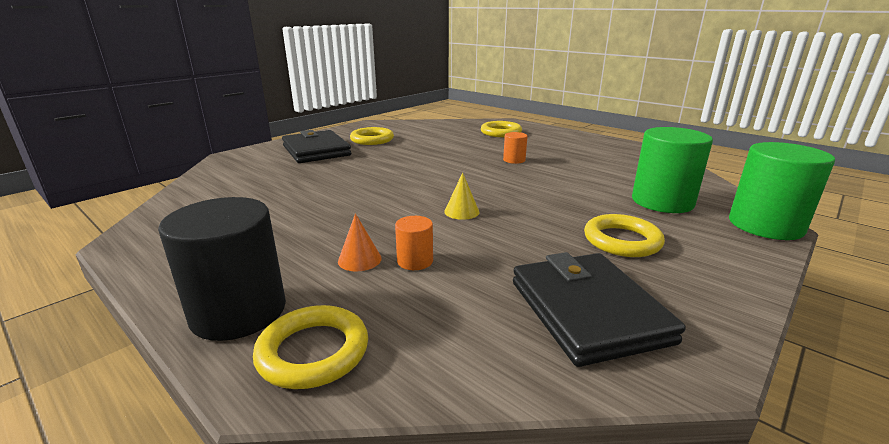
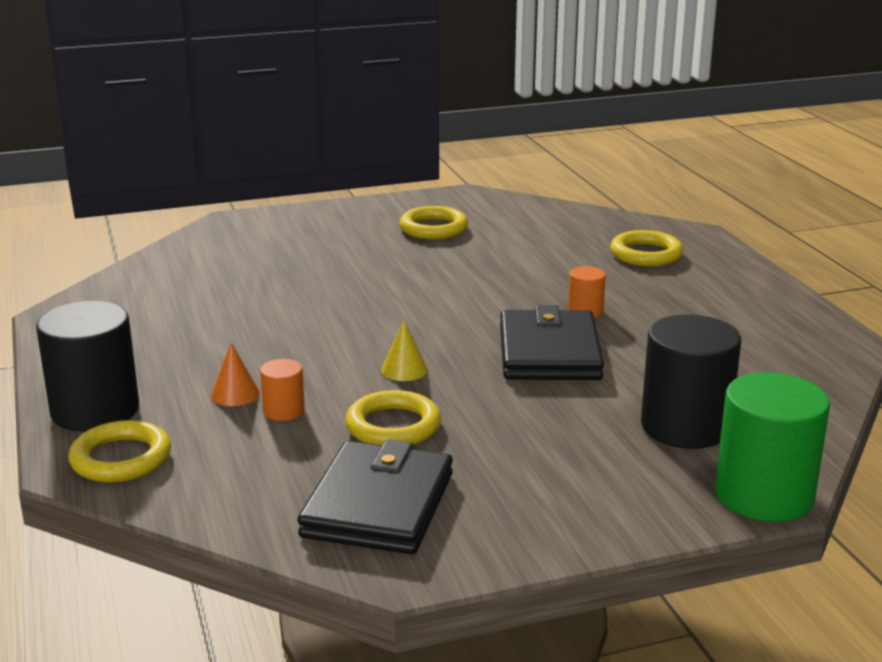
camera: 30 degrees right, 0 degrees up
(316, 151) = (339, 234): black wallet -> black wallet (549, 353)
(622, 241) = (535, 456): yellow ring -> yellow ring (393, 426)
(662, 201) = (685, 426): green cylinder -> black cylinder

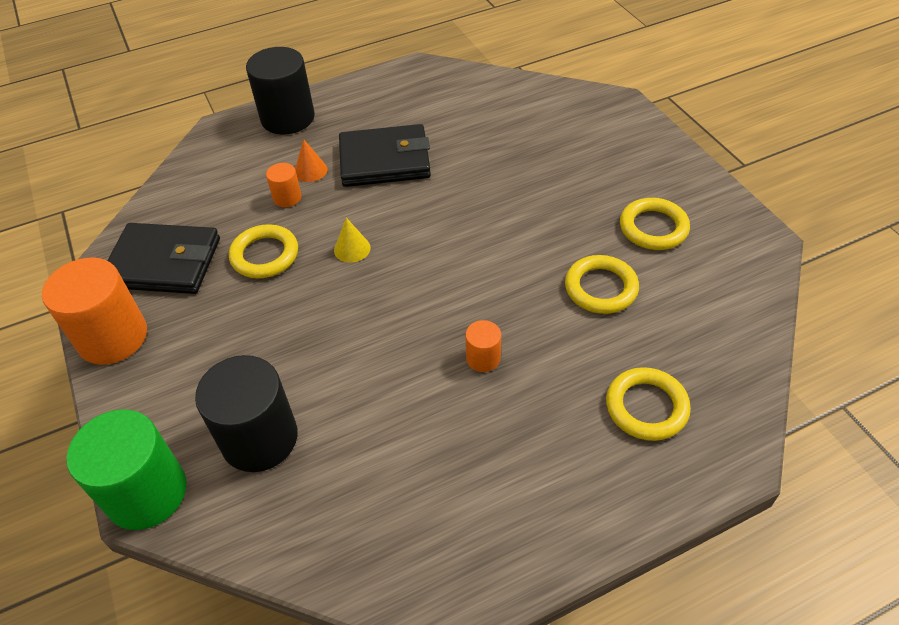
camera: 85 degrees right, 25 degrees up
(121, 459) = (229, 143): yellow ring -> yellow ring (601, 288)
(517, 540) = (112, 337): none -> orange cylinder
(549, 353) = (391, 336): black wallet -> black wallet (384, 160)

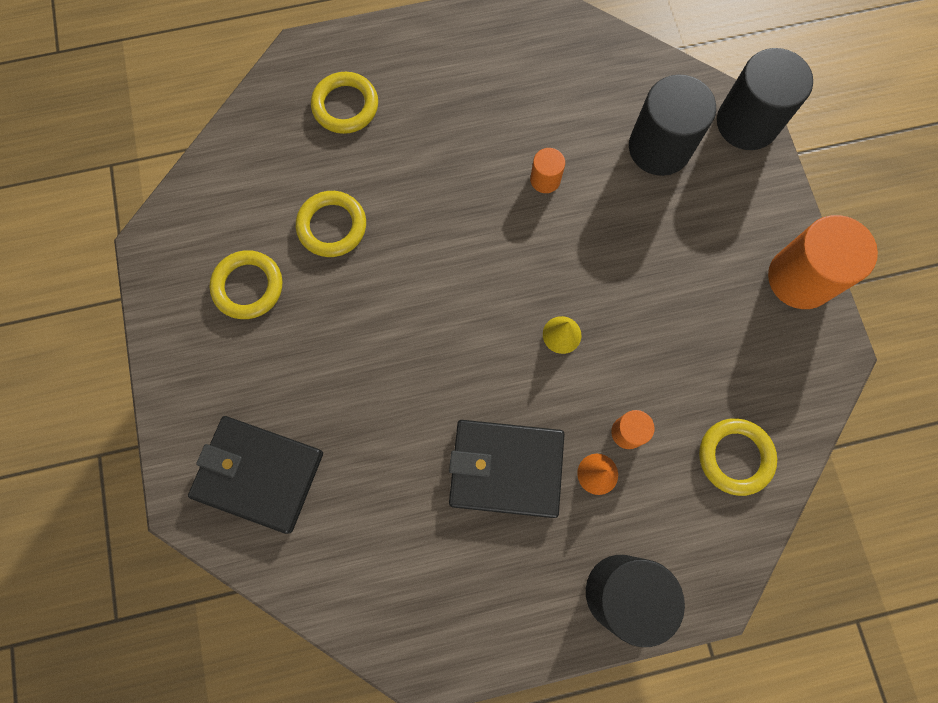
camera: 170 degrees left, 25 degrees up
(146, 492) = (747, 123): green cylinder -> black cylinder
(164, 263) = (761, 363): black wallet -> black wallet (259, 474)
(265, 255) = (654, 348): yellow ring -> yellow ring (735, 457)
(483, 358) = (462, 178): orange cylinder -> orange cylinder (545, 179)

